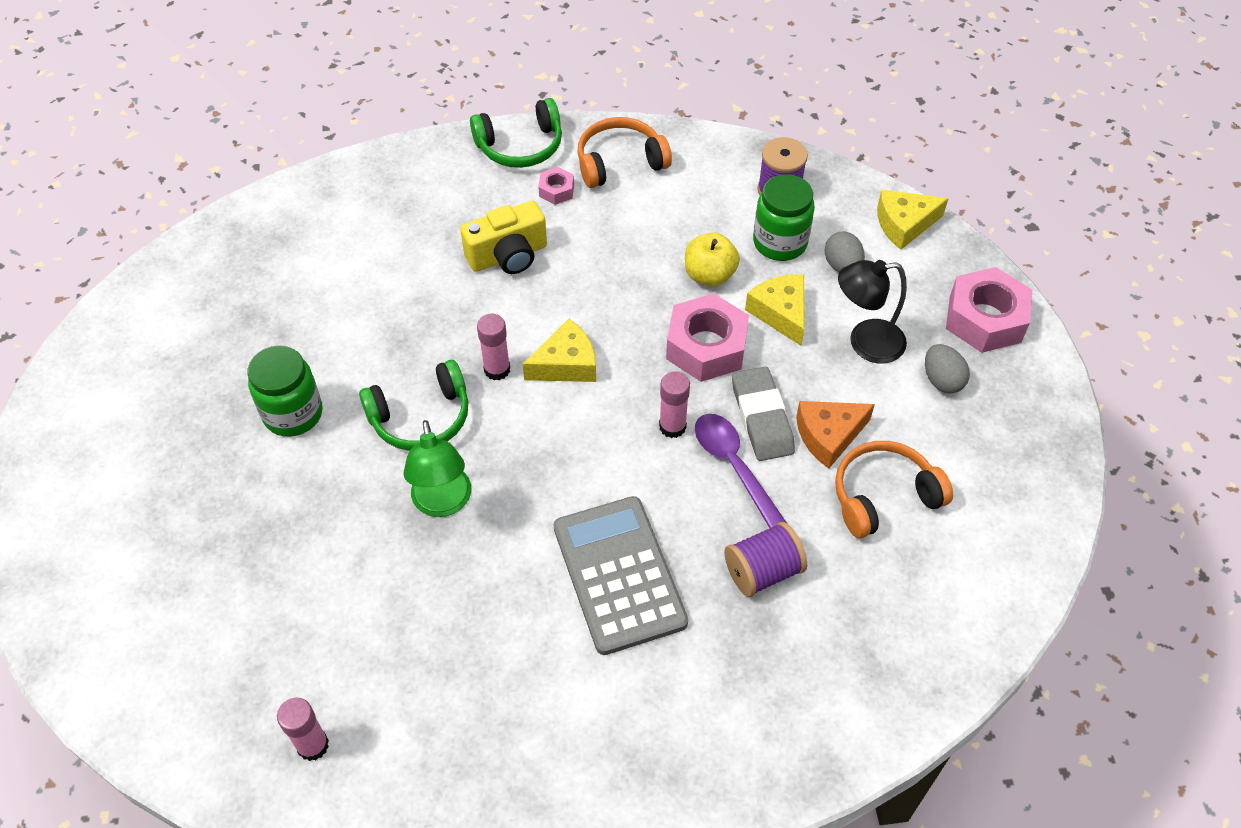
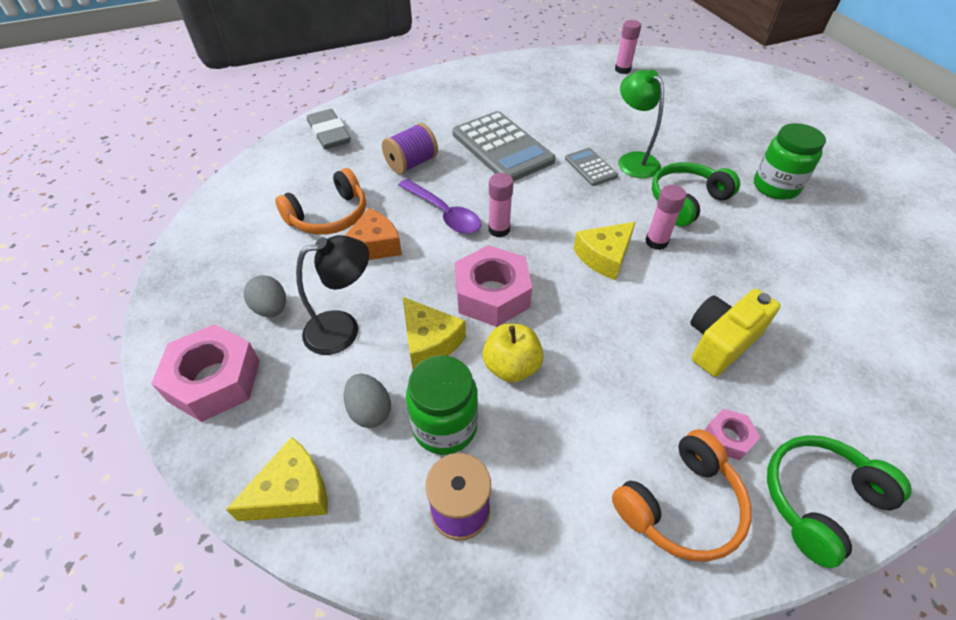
camera: 165 degrees right, 5 degrees down
(509, 503) = (590, 167): none -> grey calculator
(762, 418) = (430, 249): grey eraser -> grey eraser (329, 134)

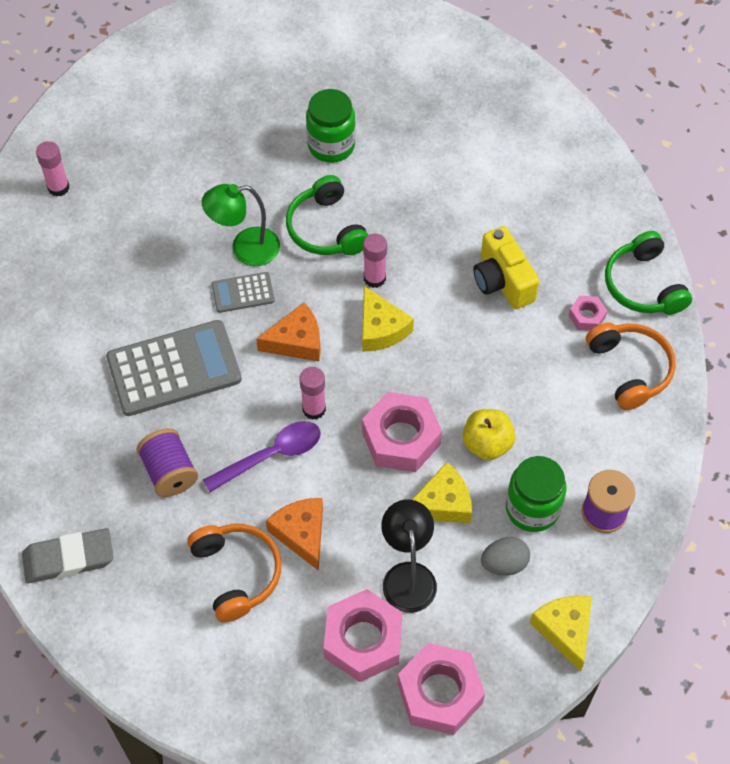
camera: 75 degrees left, 10 degrees up
(271, 308) = (363, 640): grey egg -> pink nut
(561, 206) = (296, 341): none -> orange cheese

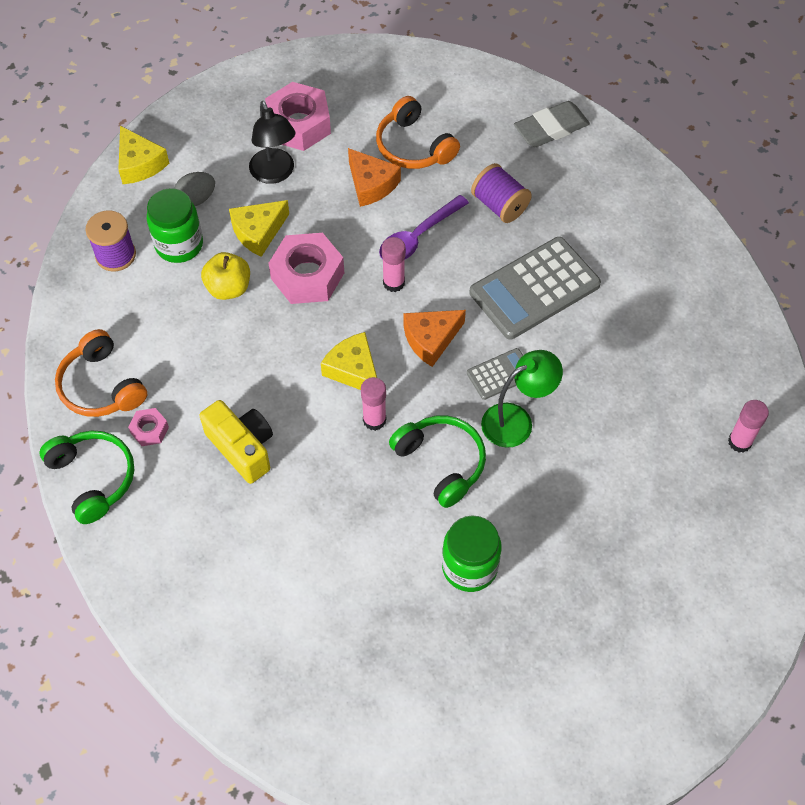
camera: 165 degrees right, 0 degrees up
(439, 693) = (231, 104): pink nut -> none

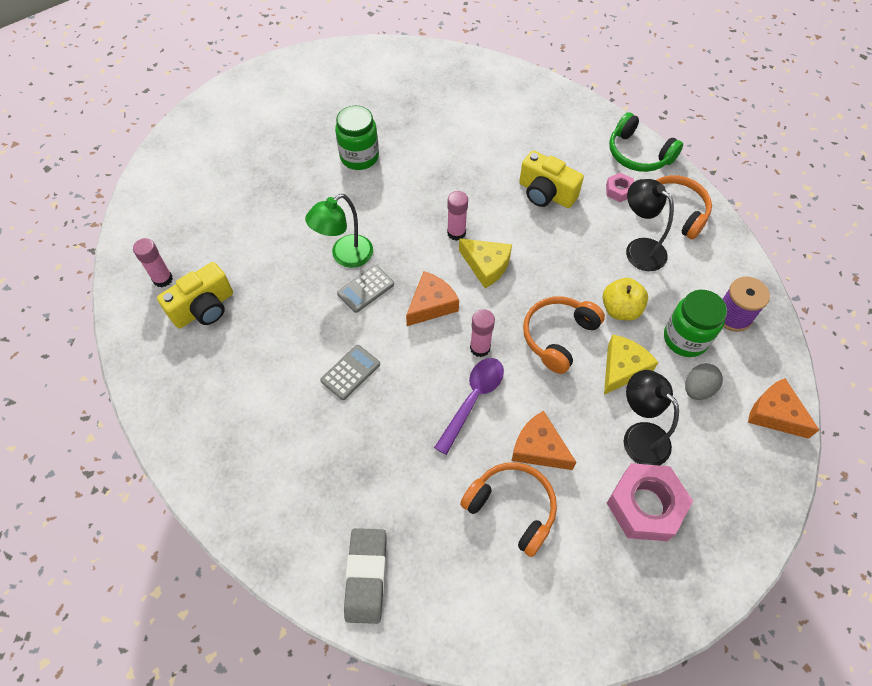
camera: 165 degrees right, 0 degrees up
(139, 164) = (774, 414): yellow cheese -> orange cheese
(170, 349) = (639, 249): none -> black lamp
(307, 275) = (558, 336): pink nut -> orange headphones
(441, 463) = (396, 215): green headphones -> none
(499, 205) = (402, 456): purple spool -> none
(534, 289) = (350, 372): grey calculator -> grey calculator, size x0.50
(551, 128) = (366, 576): grey eraser -> grey eraser turned 45 degrees counterclockwise
(689, 394) = (204, 308): none -> yellow camera

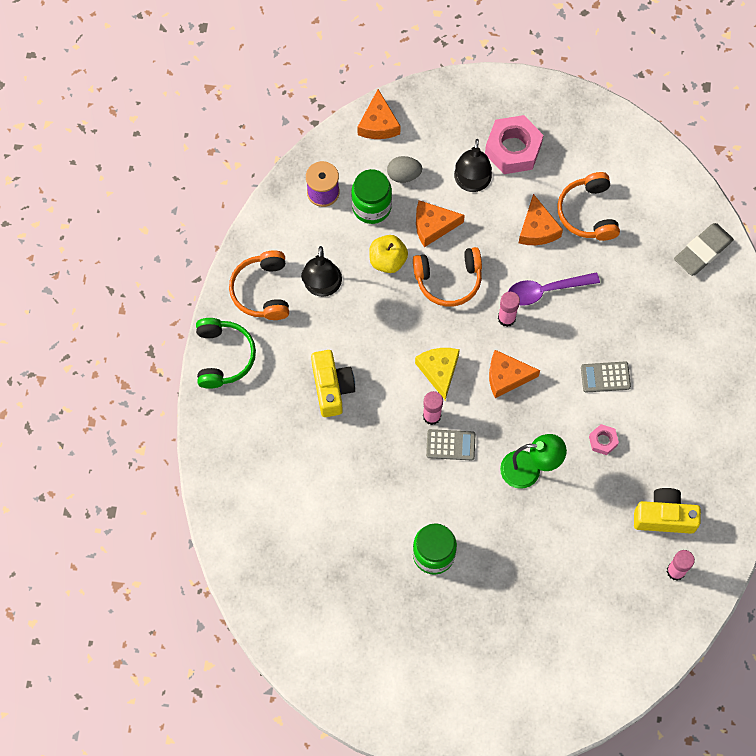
camera: 135 degrees left, 10 degrees up
(366, 289) = (539, 429): grey calculator -> grey calculator (450, 445)
(619, 191) = (277, 341): pink nut -> pink nut (603, 441)
(622, 368) = (433, 226): yellow cheese -> orange cheese

